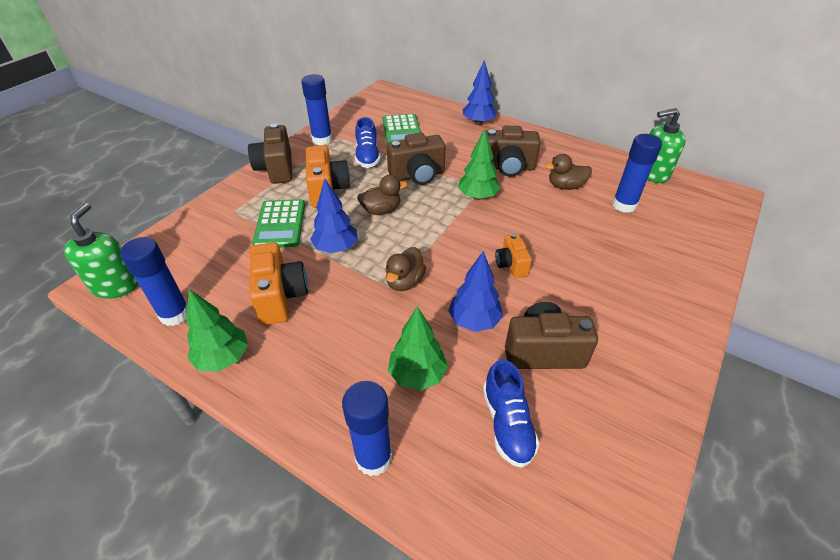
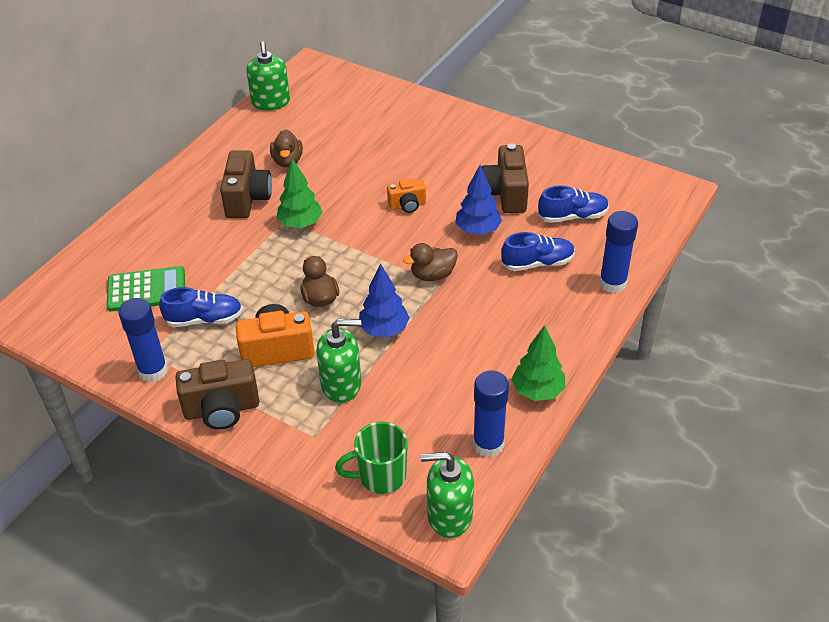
camera: 90 degrees left, 0 degrees up
(177, 246) = (380, 476): none -> green mug
(280, 224) = (341, 384): green calculator -> green soap dispenser
(280, 297) = (458, 363): orange camera -> none
(404, 282) = (432, 275): brown duck -> brown duck turned 135 degrees clockwise
(417, 176) = (254, 271): brown camera -> none
(417, 375) = (537, 263): green tree -> blue shoe
(478, 123) = (141, 219): blue tree -> none
(624, 205) = (322, 128): blue glue stick -> none

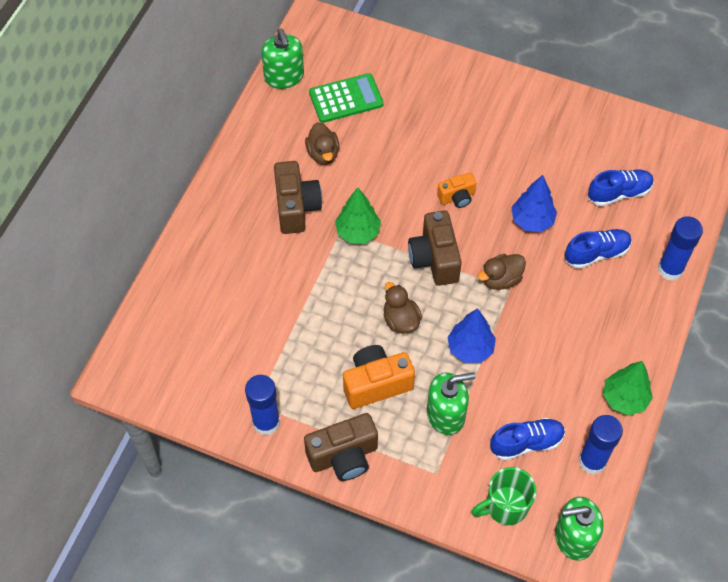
camera: 10 degrees left, 15 degrees up
(146, 290) = (230, 330): green calculator -> green calculator (346, 99)
(204, 319) = (297, 358): blue shoe -> blue shoe (526, 443)
(505, 194) = (549, 172): brown camera -> brown camera (434, 259)

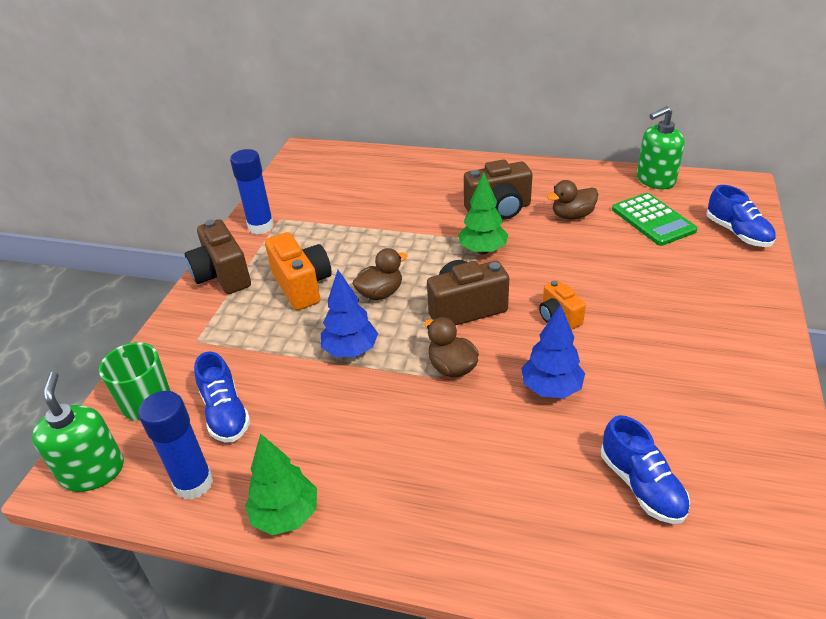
camera: 85 degrees right, 20 degrees down
(446, 414) = (265, 340): green soap dispenser -> none
(596, 253) = (521, 464): blue shoe -> blue shoe (737, 233)
(670, 269) = (521, 567): blue glue stick -> none

